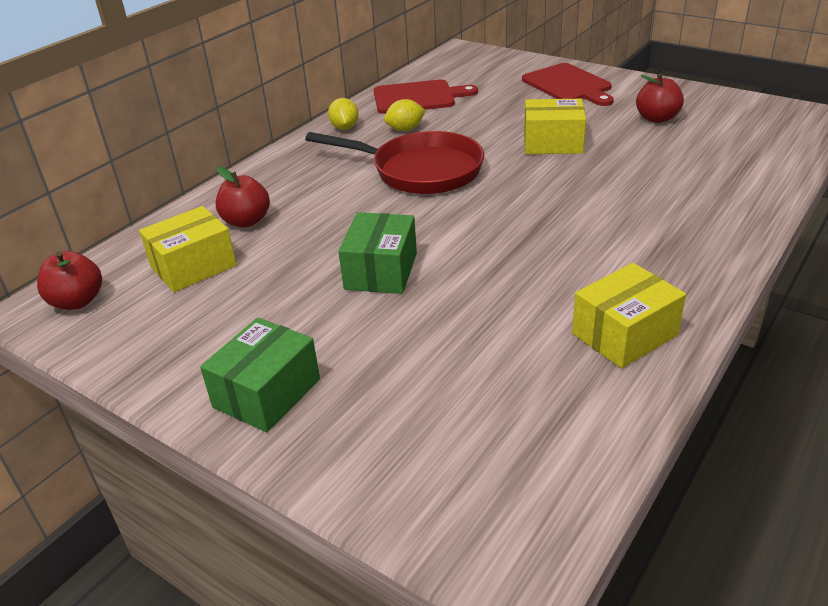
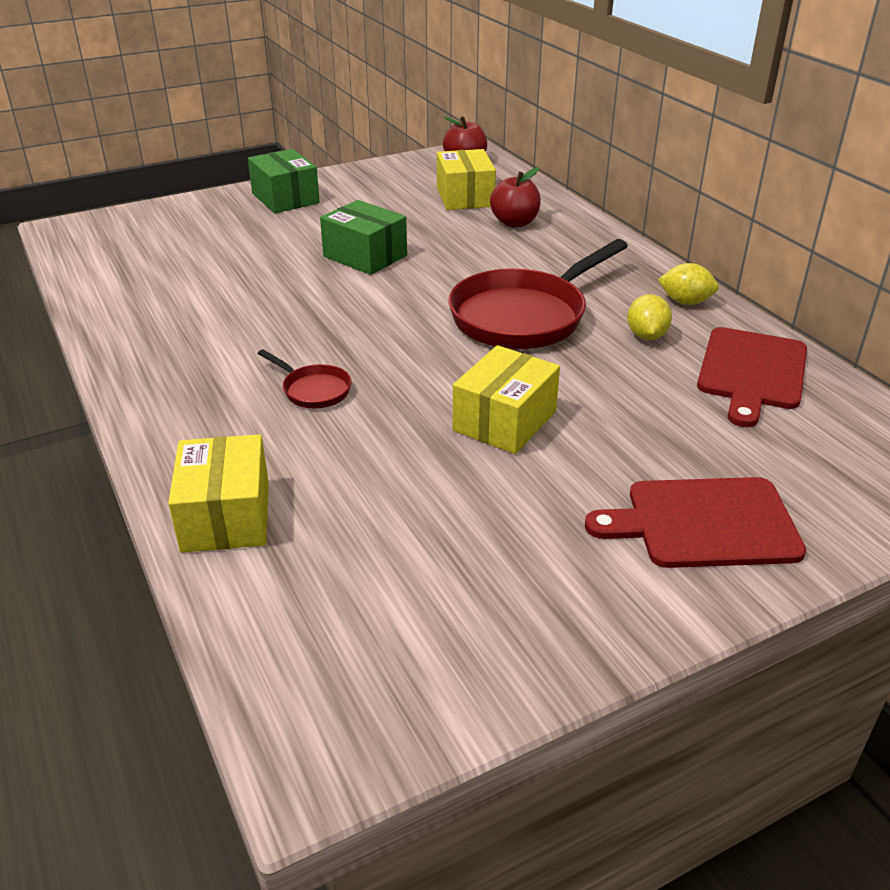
camera: 115 degrees right, 0 degrees up
(606, 210) = (313, 390): none -> red pan
(624, 334) = (147, 321): yellow box -> yellow box (226, 516)
(657, 118) = (491, 549): red apple -> none

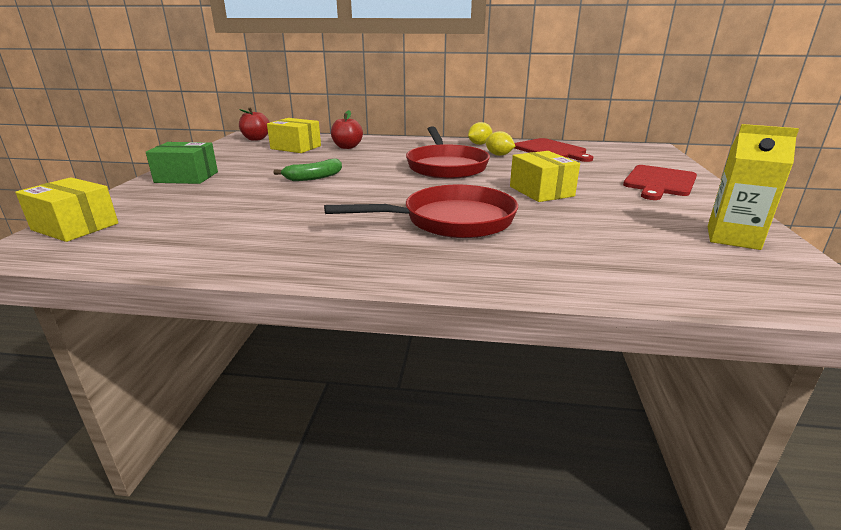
camera: 55 degrees left, 10 degrees down
(226, 516) = (573, 273): yellow box -> yellow box (75, 226)
(313, 390) = (451, 221): red pan -> red pan, size x2.23
(365, 256) = (313, 177): green box -> green banana
(480, 639) = (733, 238): none -> yellow carton

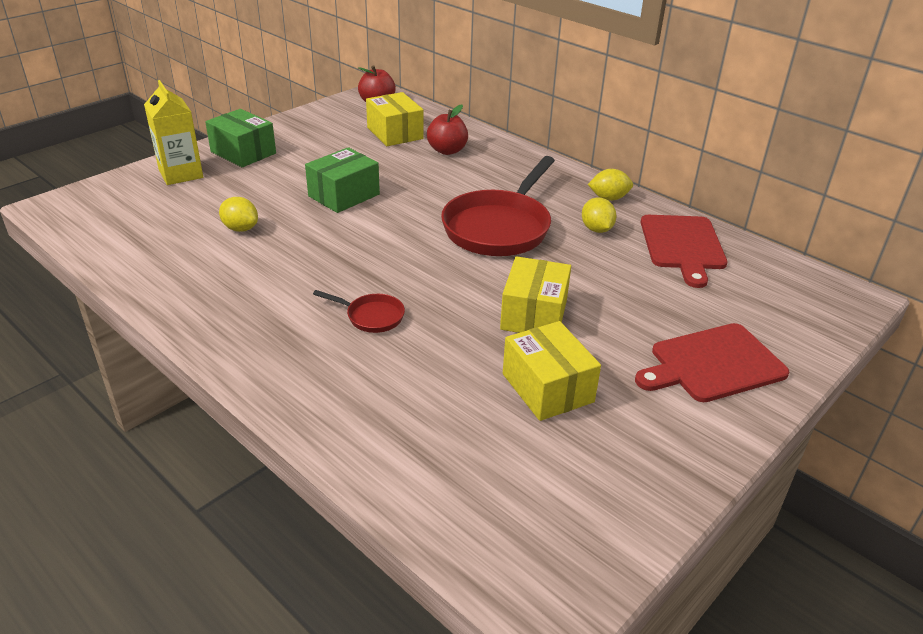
camera: 35 degrees right, 10 degrees up
(75, 226) = (103, 194): yellow box -> yellow box (547, 388)
(260, 211) = (240, 228): none -> yellow lemon
(313, 177) = (344, 195): green banana -> green box
(451, 221) = (371, 316): red pan -> red pan, size x0.45
(733, 238) = (613, 485): yellow carton -> yellow carton (181, 174)

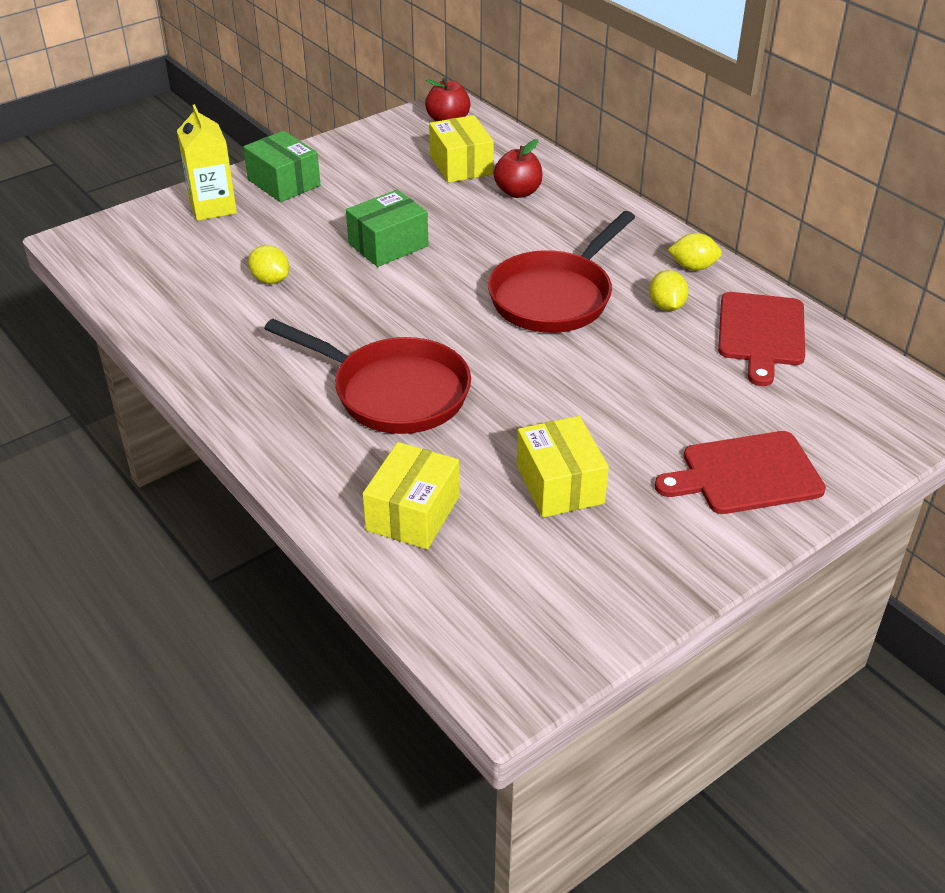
camera: 10 degrees right, 5 degrees up
(371, 316) = (393, 392): red pan -> red pan, size x2.23
(534, 314) = (567, 403): yellow box -> yellow box (413, 513)

